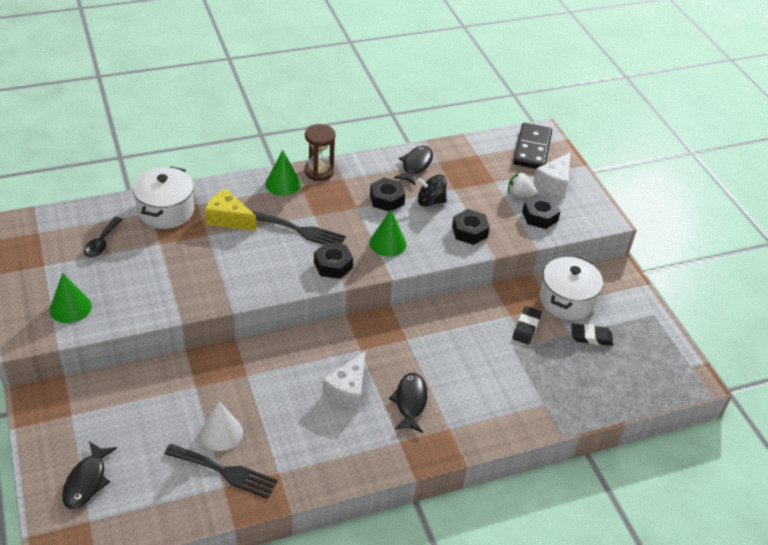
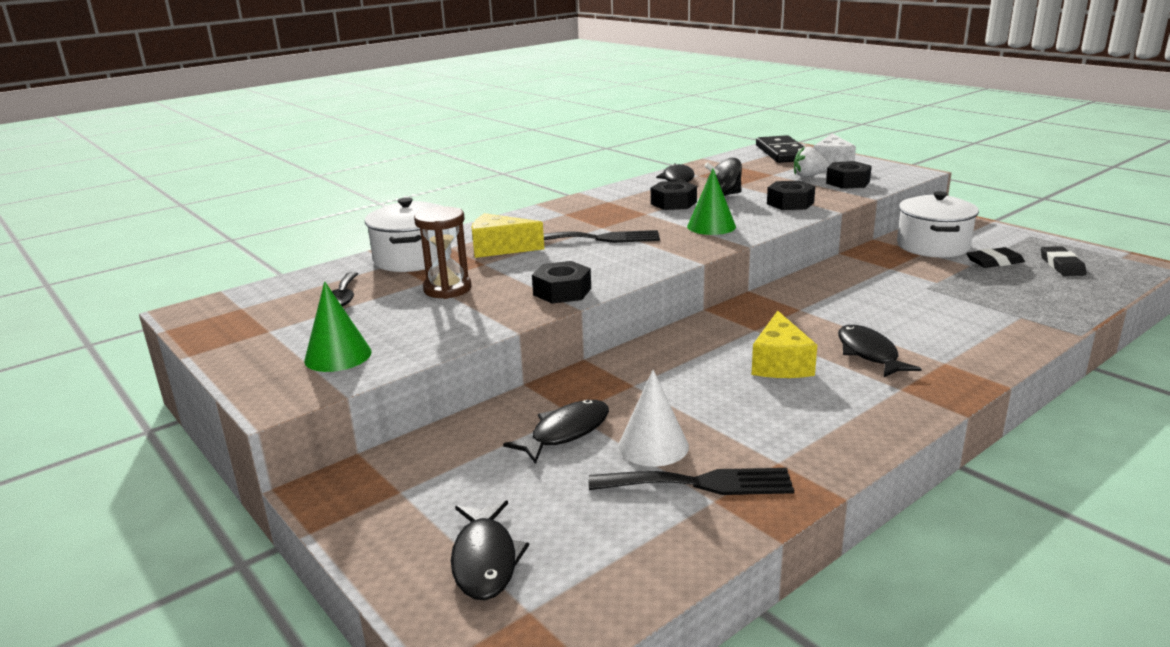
camera: 15 degrees left, 20 degrees down
(182, 402) = (566, 432): none -> black fish
(283, 184) = (542, 216): green cone -> none
(319, 172) = (576, 202): brown hourglass -> brown hourglass (447, 289)
(333, 265) = (667, 251): black nut -> black nut (562, 291)
(348, 390) = (780, 364): white cheese -> yellow cheese
(526, 327) = (919, 271): black eraser -> black eraser (1061, 265)

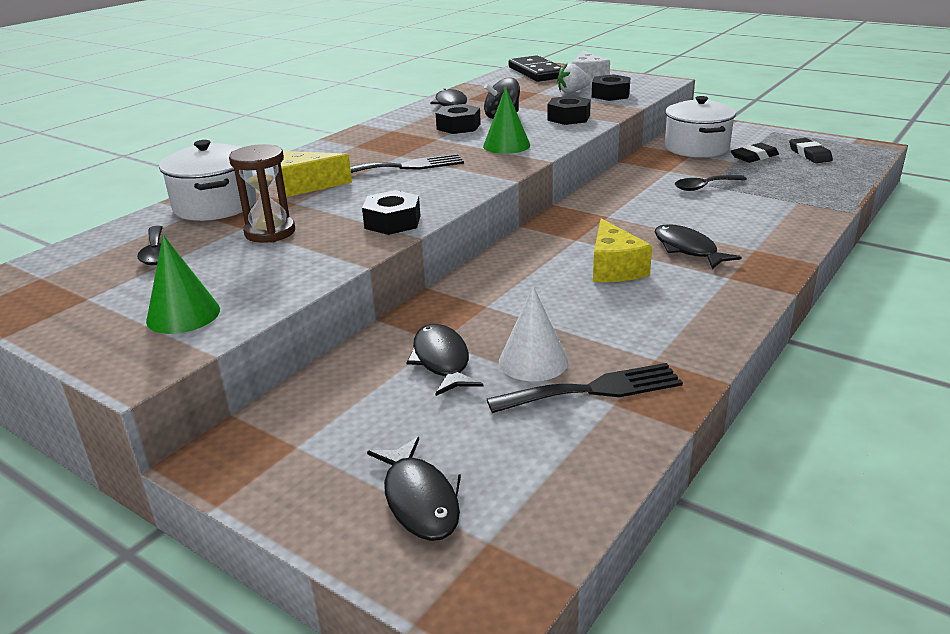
camera: 15 degrees left, 5 degrees up
(566, 432) = (442, 361): black fish -> black fish turned 45 degrees counterclockwise
(920, 289) = (704, 187): none -> black spoon

